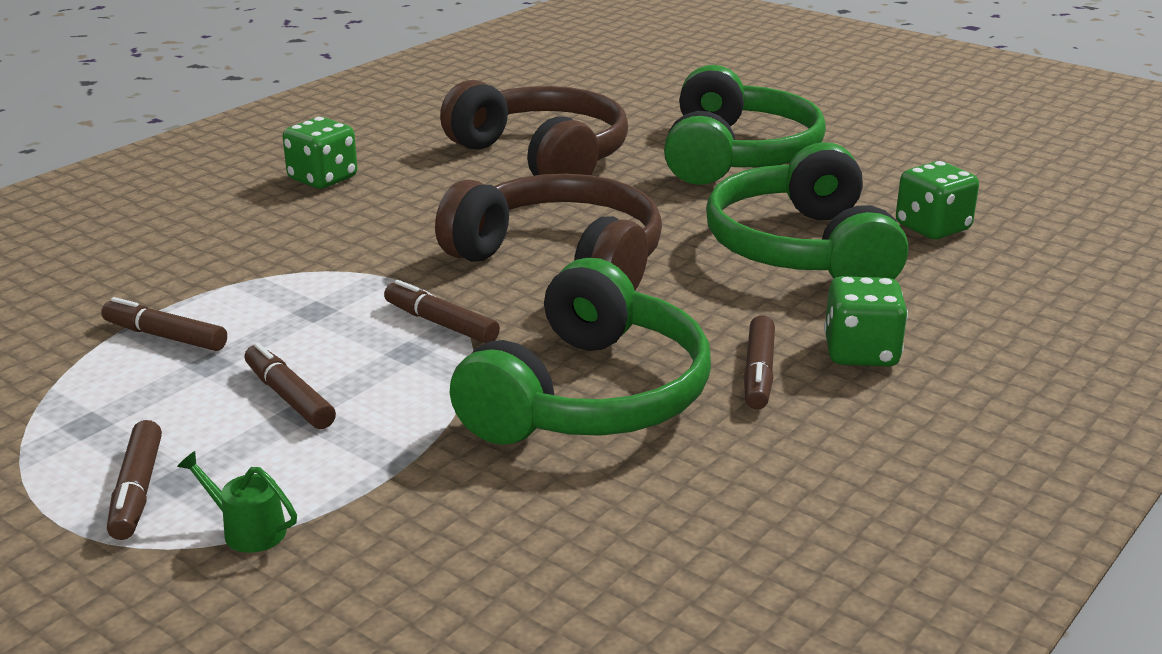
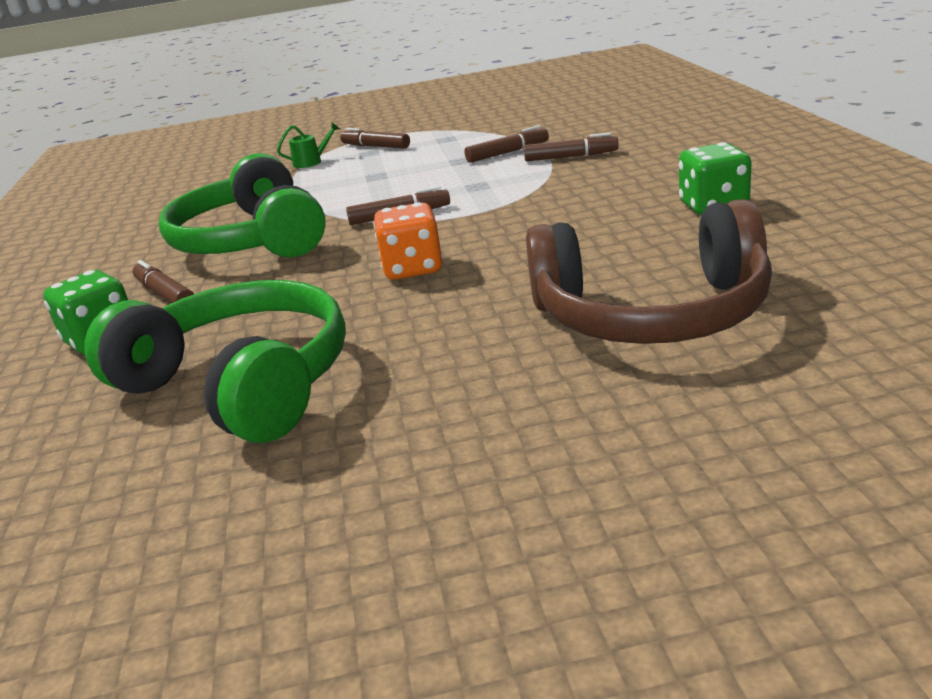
camera: 135 degrees right, 0 degrees up
(289, 397) = (393, 174): brown marker -> brown marker (570, 157)
(561, 261) = (413, 269): brown headphones -> orange dice
(736, 155) = (493, 449): green headphones -> none
(932, 228) = (121, 496): green dice -> none

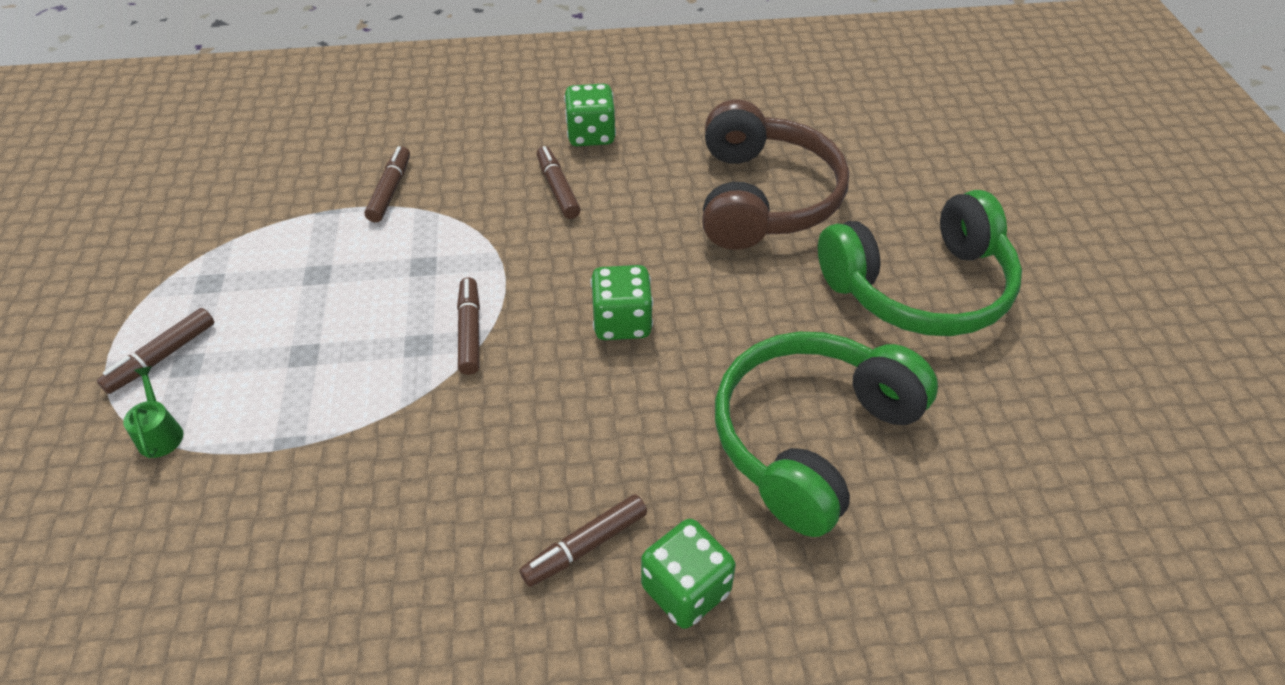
camera: 90 degrees left, 20 degrees up
(252, 240) = (454, 474): green headphones -> green headphones (920, 287)
(413, 269) = (622, 322): orange dice -> green dice
(507, 153) = (328, 234): brown marker -> brown marker (558, 189)

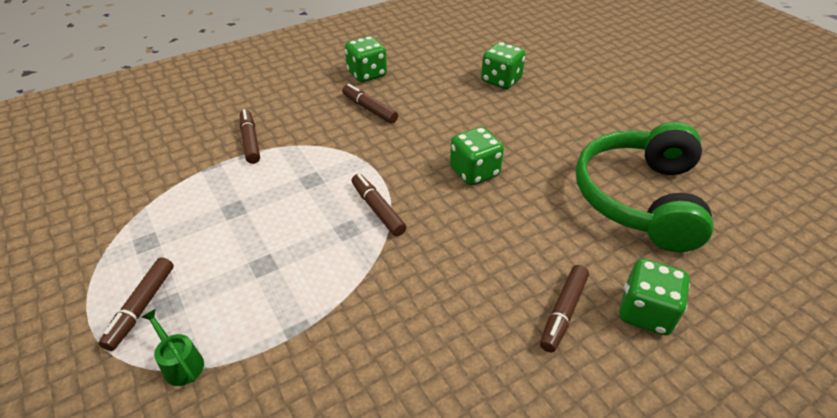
camera: 25 degrees left, 5 degrees down
(763, 198) = (501, 80): brown headphones -> green dice
(920, 287) = (626, 102): green headphones -> none

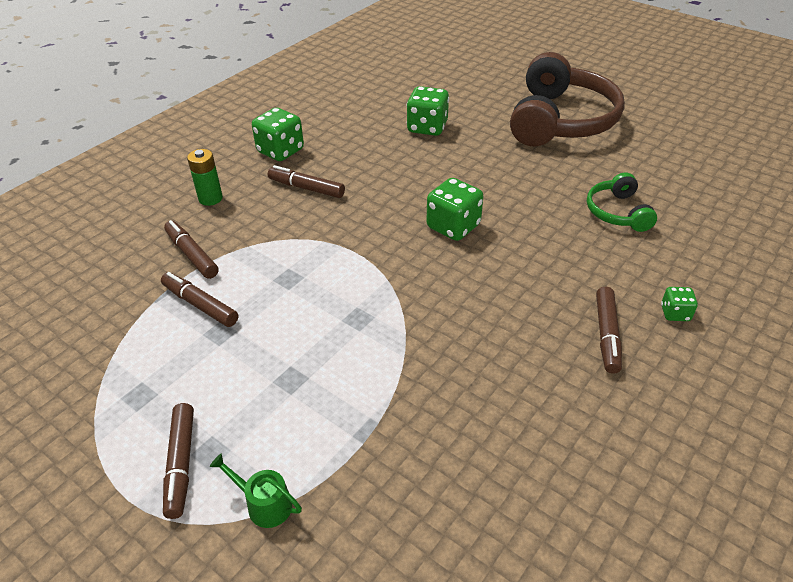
camera: 20 degrees left, 0 degrees up
(291, 100) = (210, 198): none -> green battery
(377, 209) = (378, 289): brown marker -> brown marker (200, 305)
(629, 100) = (560, 120): none -> brown headphones
(639, 198) = (617, 212): green headphones -> green headphones, size x0.48
(645, 312) = (675, 313): green dice -> green dice, size x0.53

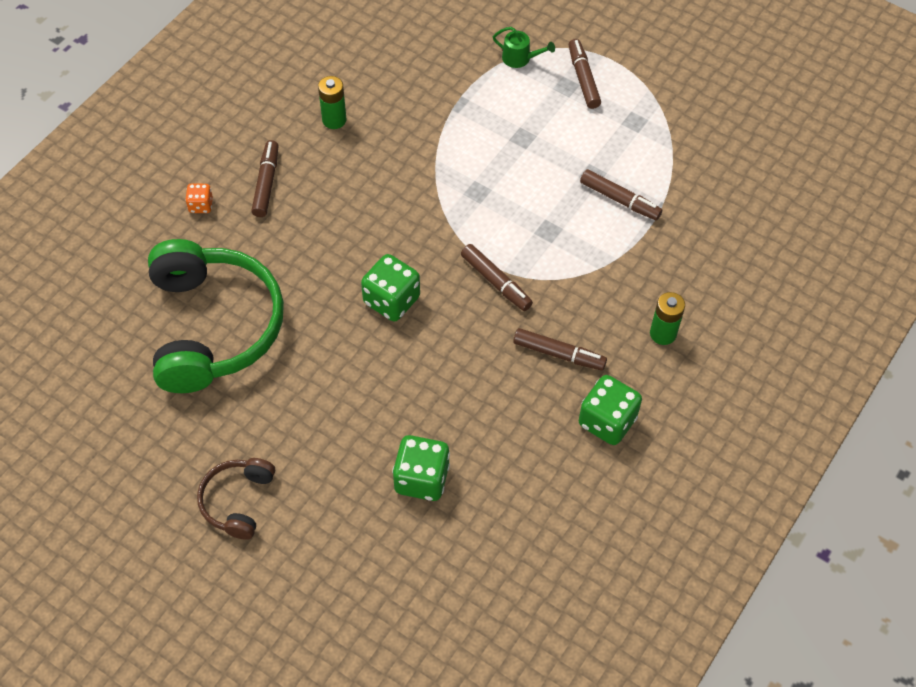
camera: 175 degrees right, 15 degrees up
(192, 255) = (650, 254): brown marker -> brown marker (496, 282)
(538, 412) = (334, 120): none -> green battery
(560, 120) = (238, 501): brown headphones -> brown headphones, size x0.48
(617, 212) = (213, 327): green headphones -> green headphones, size x2.06
(675, 313) = (201, 205): green dice -> orange dice

